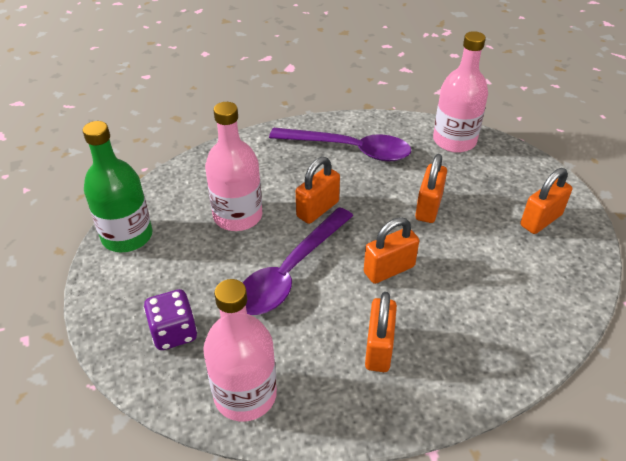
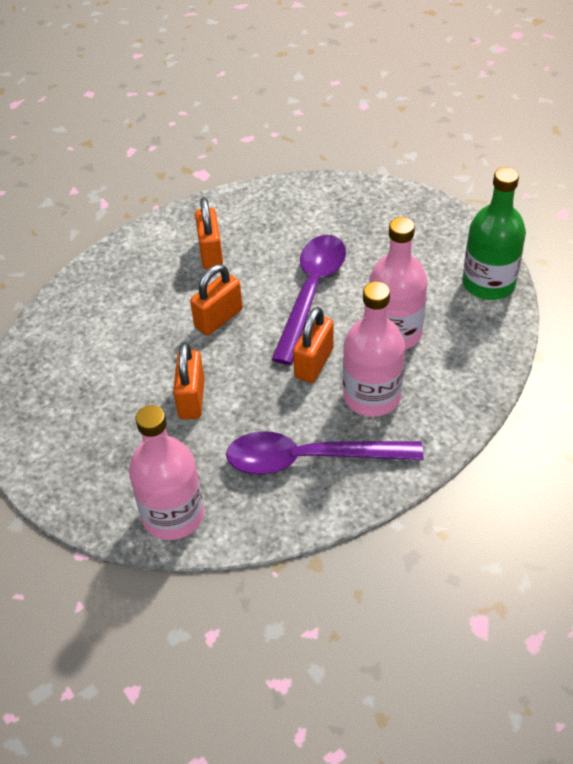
camera: 165 degrees right, 5 degrees up
(174, 332) = (382, 222): purple dice -> none
(245, 394) = (302, 200): pink bottle -> pink bottle (372, 396)
(541, 220) = (63, 416): orange padlock -> none

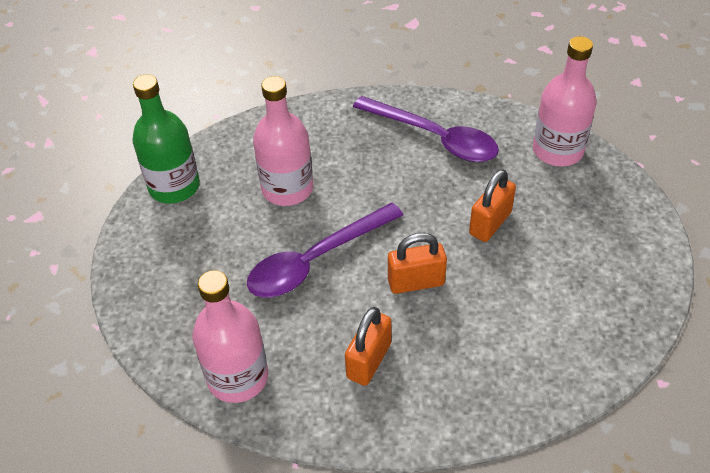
camera: 145 degrees left, 0 degrees up
(314, 363) = (371, 199): orange padlock -> none
(372, 396) = (352, 154): pink bottle -> pink bottle (238, 377)

